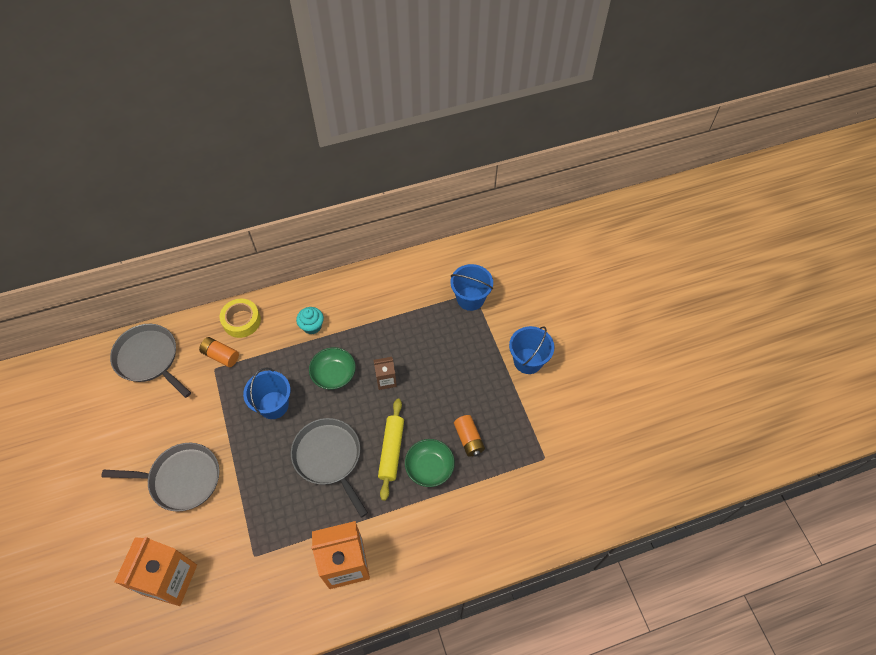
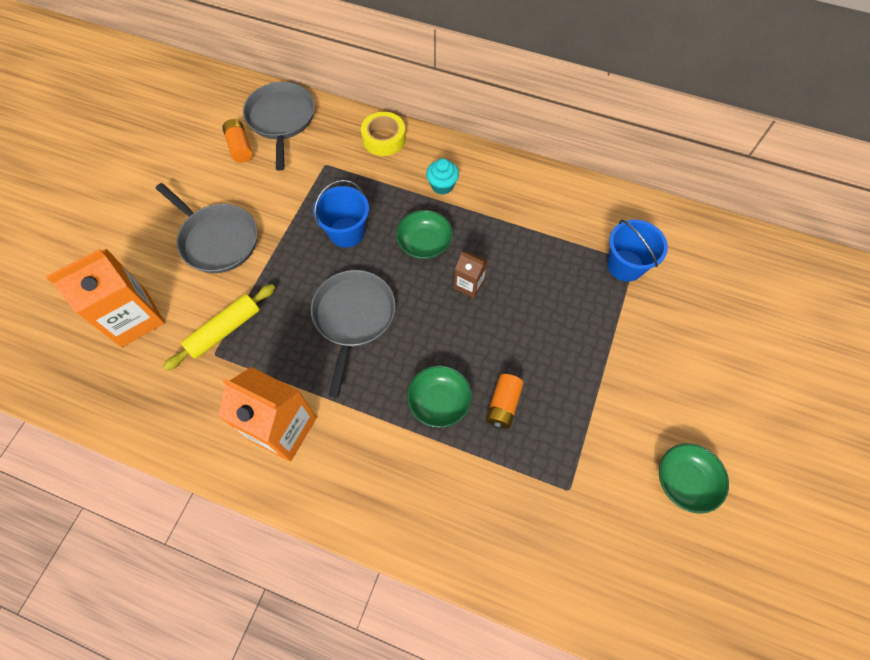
camera: 40 degrees right, 5 degrees up
(221, 355) = (340, 157): orange battery -> orange battery (240, 147)
(391, 450) = (416, 356): yellow rolling pin -> yellow rolling pin (224, 330)
(528, 361) = (637, 373): blue bucket -> none
(599, 403) = (684, 481): none -> green bowl

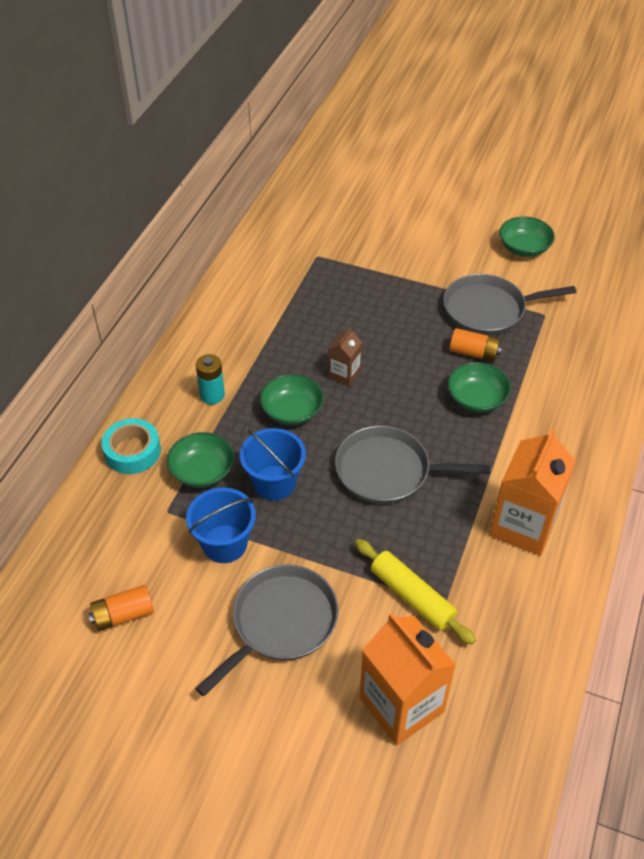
camera: 90 degrees left, 15 degrees down
(281, 119) = (79, 568): grey pan -> grey pan (488, 310)
(362, 184) = (202, 471): none -> green bowl
(384, 139) = (132, 451): yellow tape -> turquoise tape
(442, 185) = (212, 395): turquoise cupcake -> turquoise battery
(625, 265) = (321, 261): blue bucket -> blue bucket (224, 544)

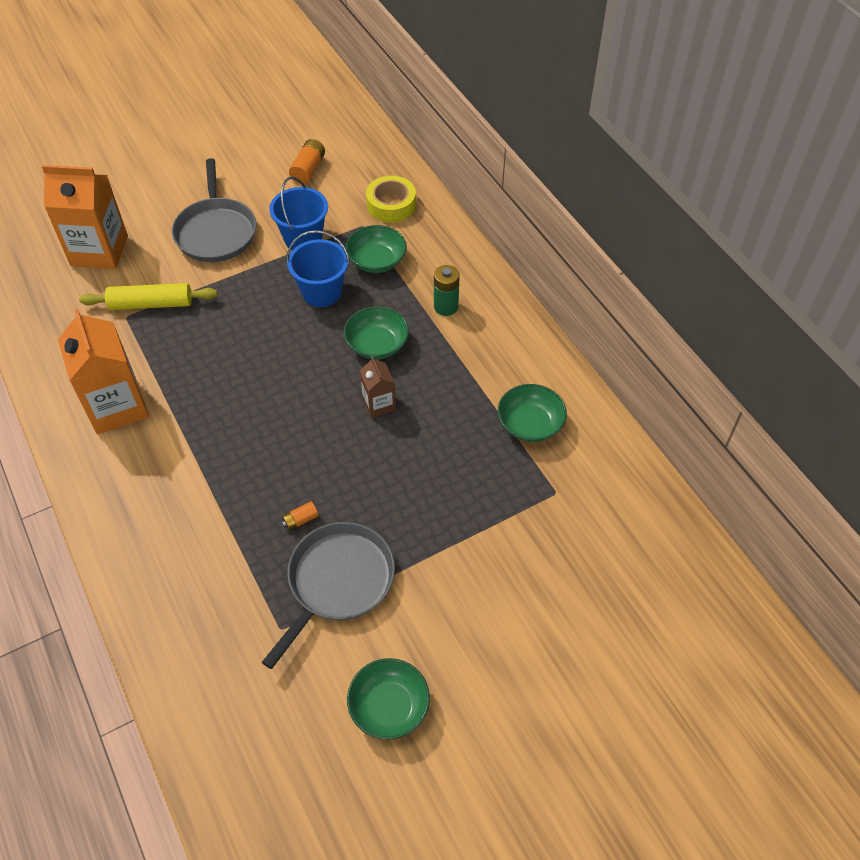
camera: 130 degrees right, 5 degrees up
(120, 509) = (391, 205): none -> yellow tape
(132, 451) = (436, 235): turquoise tape -> none
(212, 395) = (446, 307): turquoise battery -> green battery
(387, 471) = (256, 362): grey pan -> none
(474, 353) = (300, 520): orange battery -> orange battery, size x0.59
(476, 399) = (252, 477): green bowl -> green bowl (530, 424)

